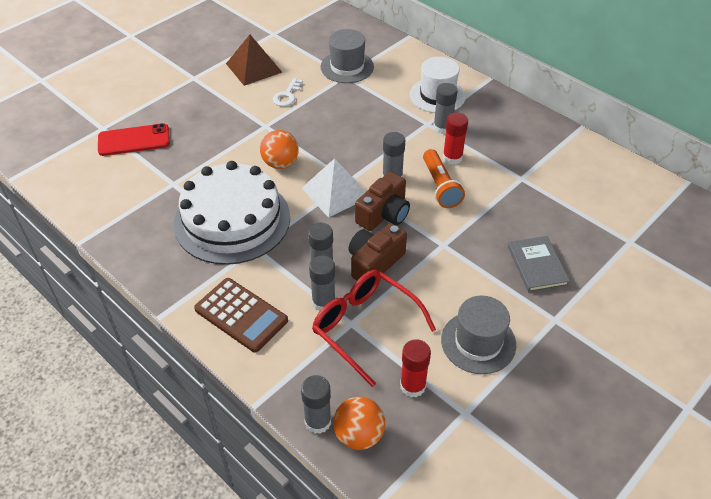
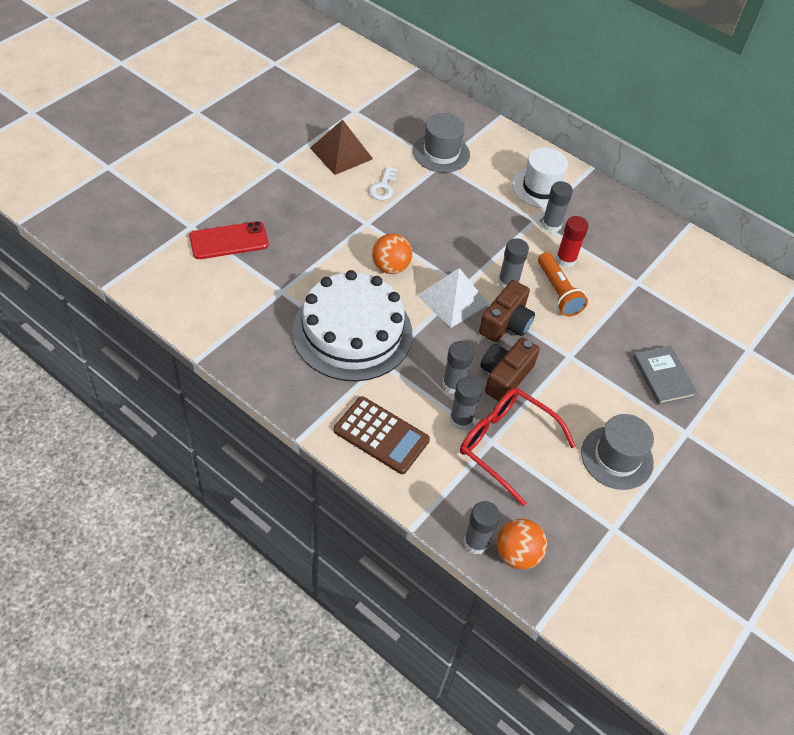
camera: 10 degrees left, 5 degrees up
(412, 386) = (561, 503): red glue stick -> none

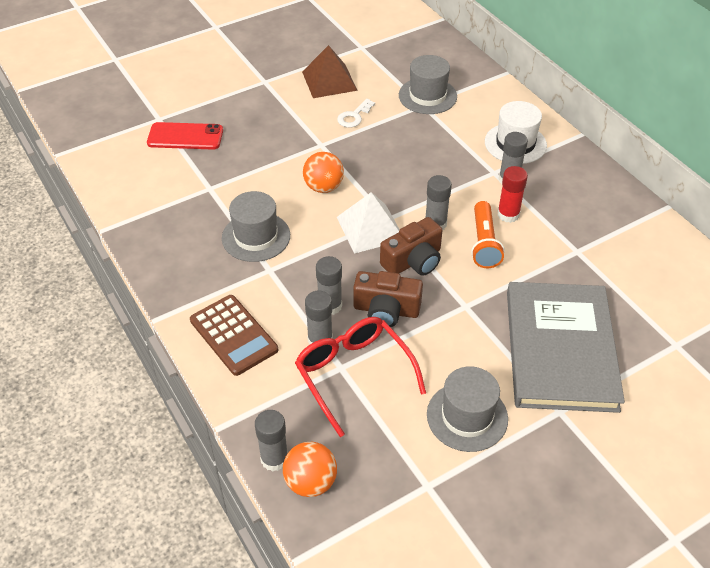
camera: 25 degrees right, 5 degrees down
(352, 332) = (256, 237): white cake -> grey hat
(504, 376) = (386, 310): brown camera -> brown camera turned 135 degrees counterclockwise
(663, 377) = (560, 349): grey book -> grey book, size x2.14

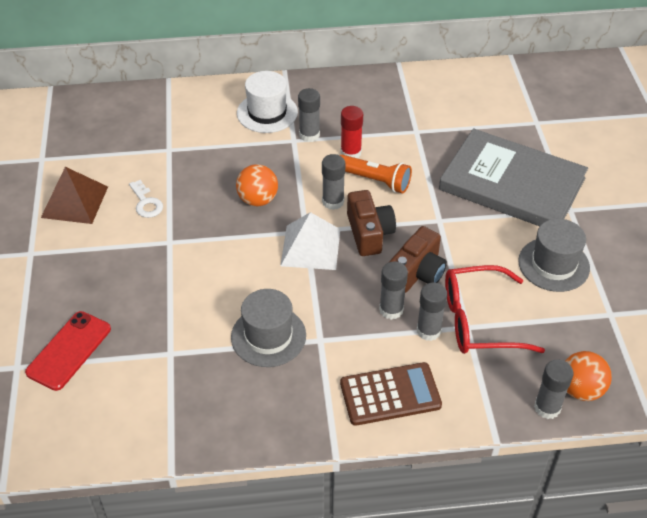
camera: 65 degrees left, 0 degrees up
(323, 187) = (233, 261): orange ball -> orange ball (258, 200)
(427, 96) = (158, 141): grey hat -> none

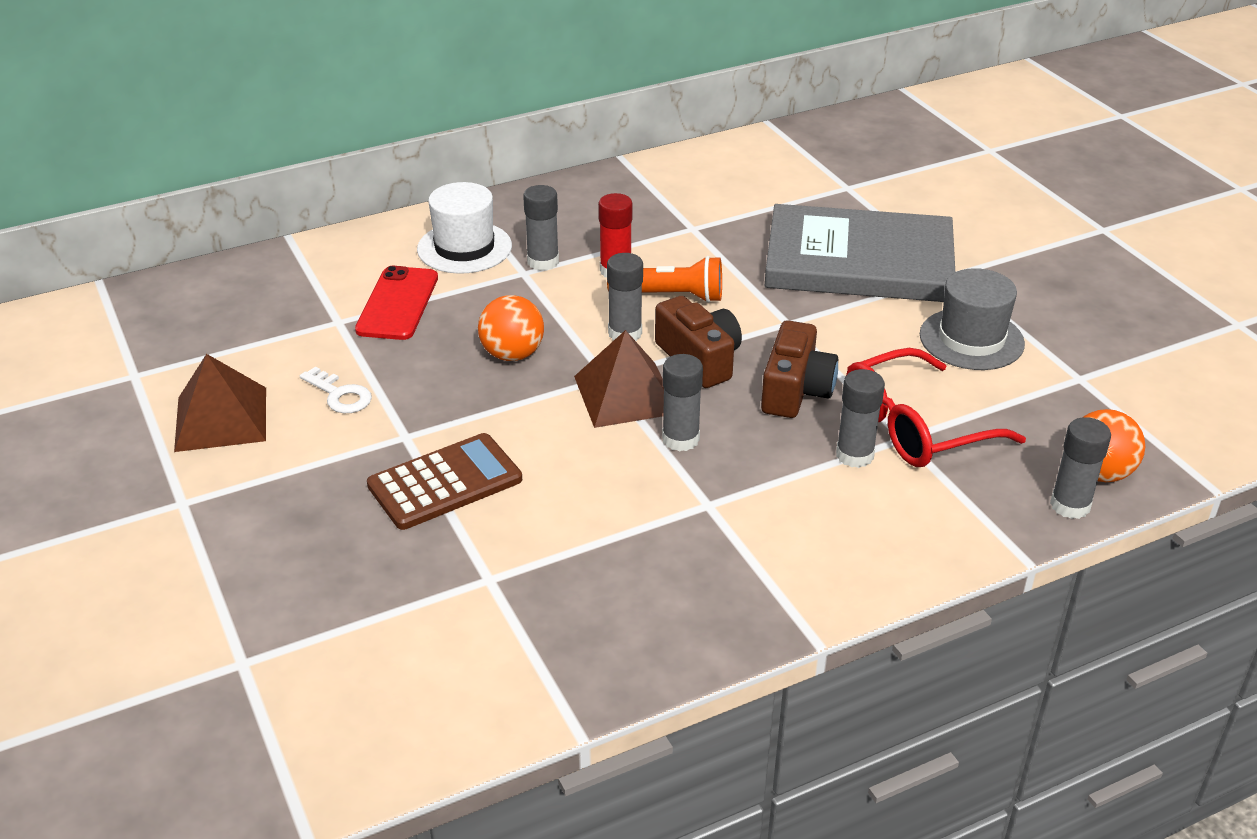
camera: 20 degrees left, 10 degrees down
(69, 350) = (320, 617): red phone -> red phone (397, 304)
(268, 336) = (628, 519): grey hat -> none
(310, 247) = (625, 394): white pyramid -> brown pyramid
(390, 394) = (849, 546): brown calculator -> brown calculator (445, 482)
(391, 310) = (787, 443): grey glue stick -> grey glue stick (680, 439)

